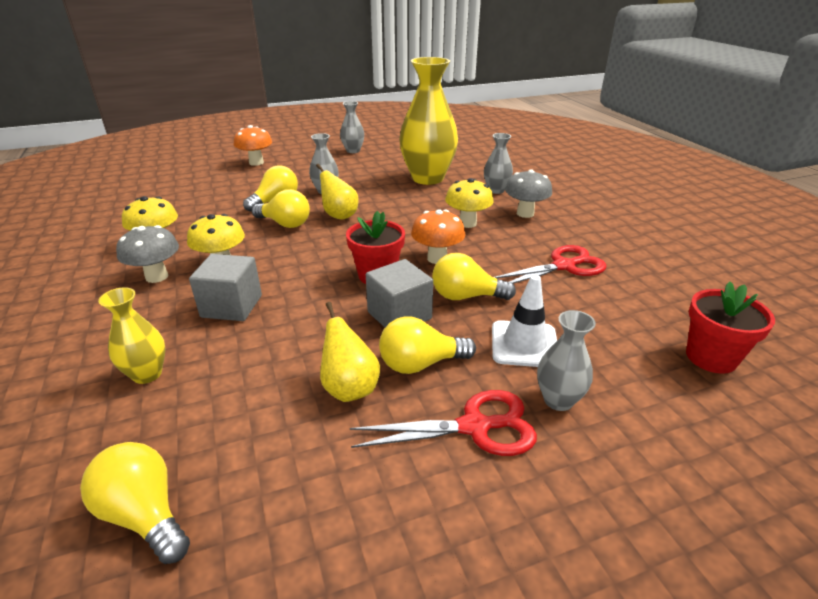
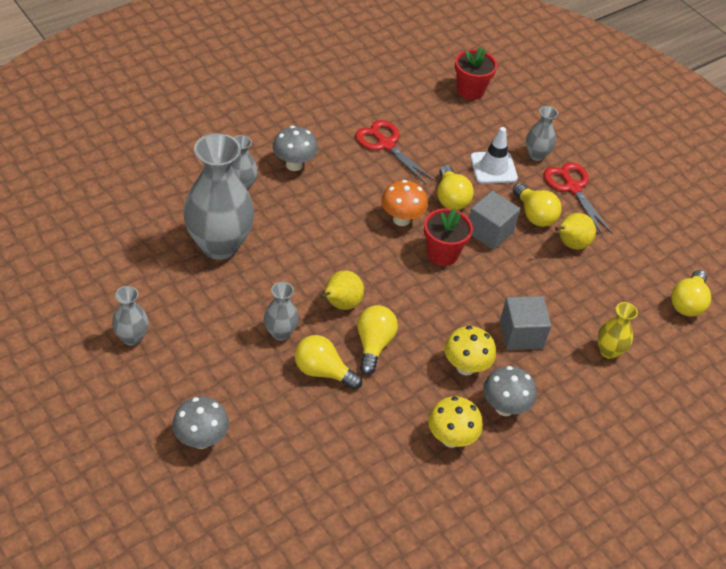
camera: 110 degrees left, 15 degrees up
(256, 163) = (201, 439): orange mushroom -> grey mushroom
(427, 178) = (219, 245): yellow vase -> grey vase
(467, 223) = (328, 204): yellow mushroom -> none

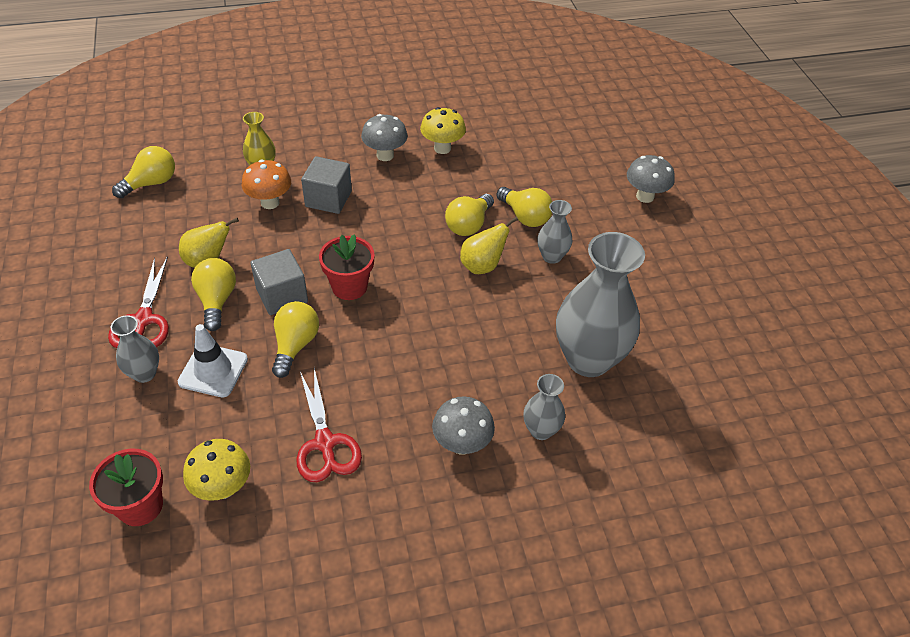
camera: 155 degrees left, 0 degrees up
(132, 337) = (696, 288): grey vase -> none
(401, 219) = (369, 335): orange mushroom -> orange mushroom (270, 202)
(465, 367) = (397, 188): yellow mushroom -> yellow mushroom (223, 488)

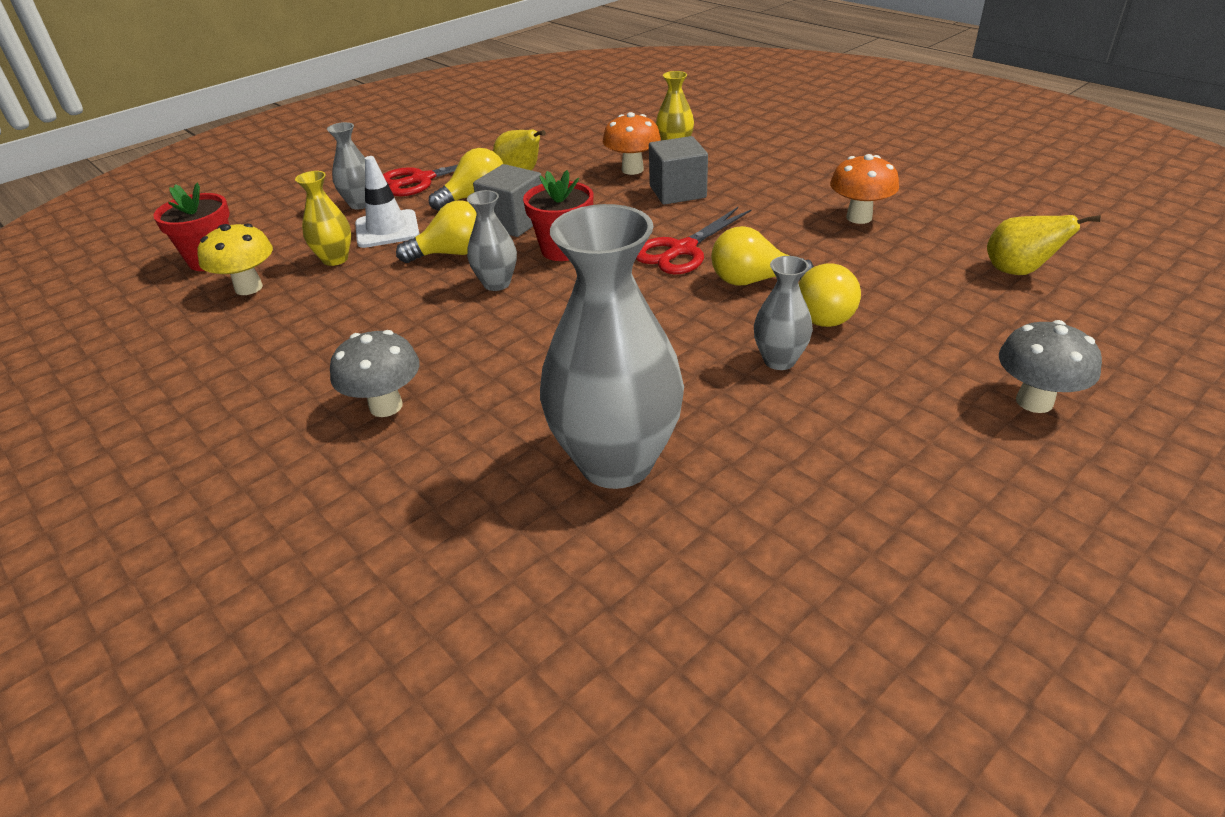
camera: 65 degrees right, 10 degrees down
(151, 183) = (588, 119): yellow light bulb -> none
(230, 418) = (335, 259): none -> yellow vase
(325, 443) = (334, 318): red scissors -> red scissors (682, 250)
(385, 155) = (790, 193): grey mushroom -> none
(442, 148) = (859, 217): yellow mushroom -> orange mushroom
(482, 266) = (694, 315): yellow pear -> yellow pear (1018, 271)
(541, 430) = (450, 463): grey vase -> grey vase (496, 283)

